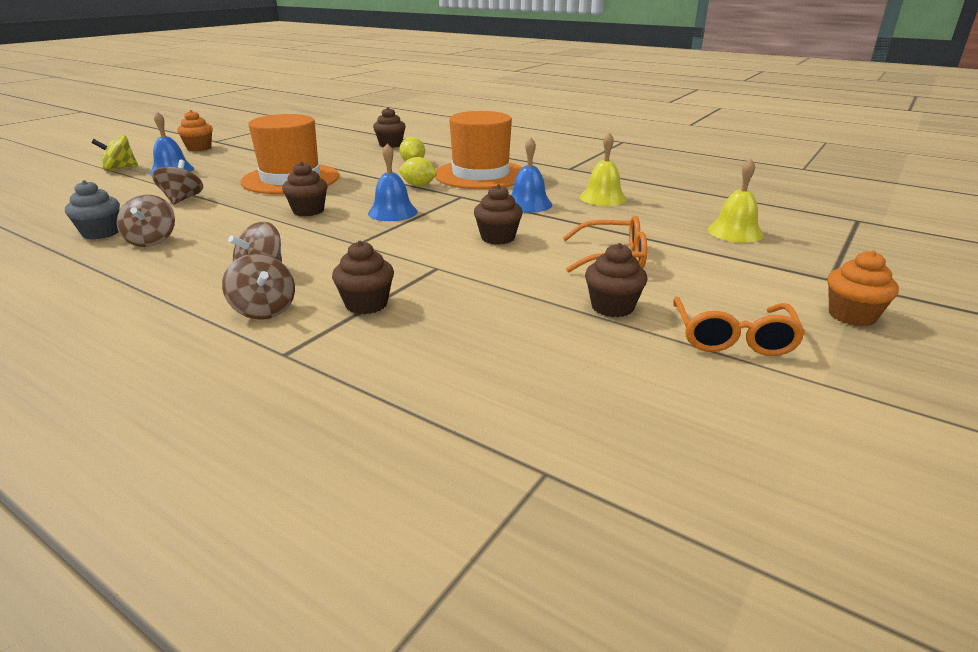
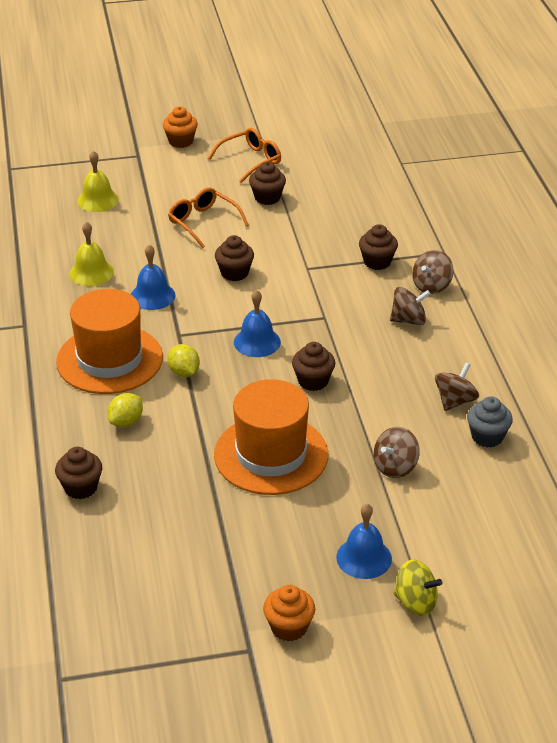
camera: 135 degrees left, 10 degrees up
(264, 310) = (431, 286): brown spinning top -> brown spinning top turned 150 degrees counterclockwise

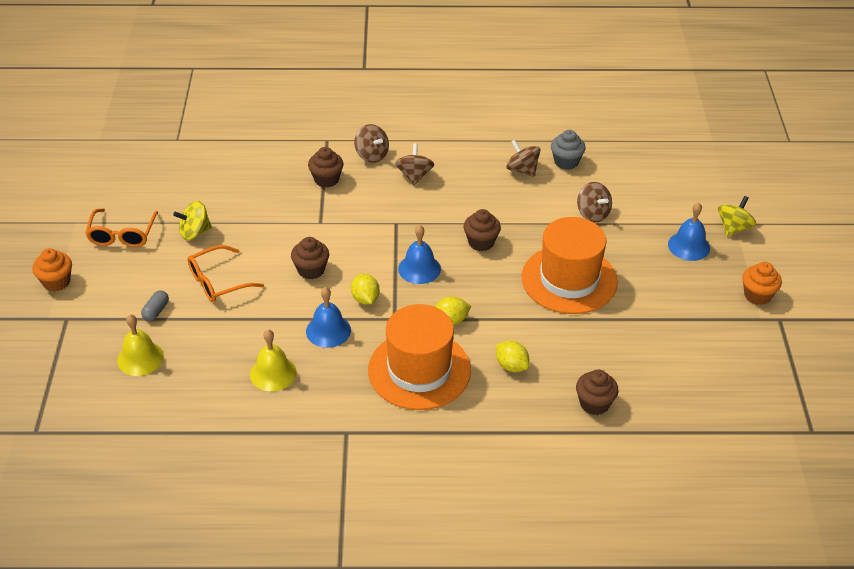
camera: 80 degrees left, 5 degrees up
(156, 197) = (156, 311): none -> grey capsule
(202, 312) = (365, 299): none -> yellow lemon
(251, 161) = (122, 235): orange glasses -> orange glasses turned 150 degrees counterclockwise
(267, 198) = (194, 232): brown cupcake -> yellow spinning top

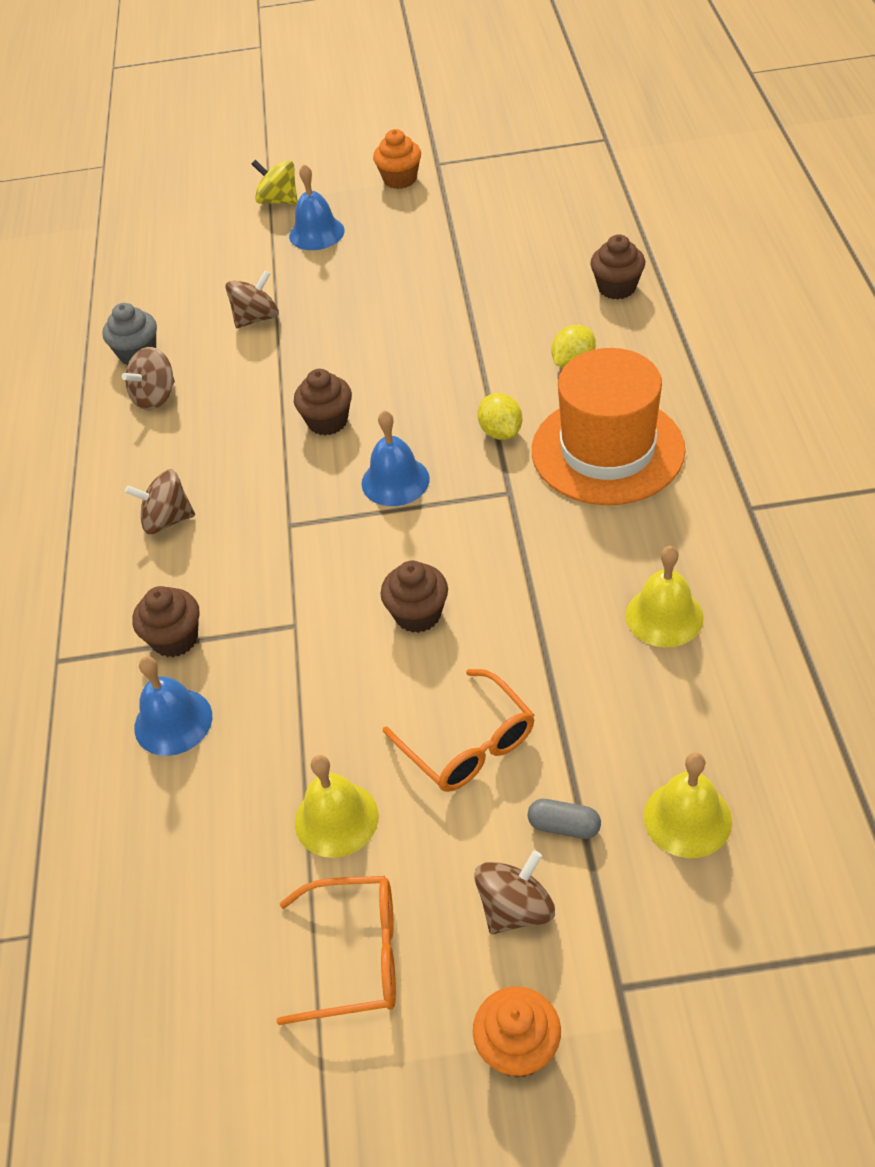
camera: 90 degrees left, 5 degrees up
(194, 232) = (336, 819): yellow spinning top -> yellow bell
(328, 330) = (554, 565): blue bell -> blue bell (173, 721)
(365, 299) = (474, 533): yellow lemon -> none
(372, 155) = (107, 586): brown spinning top -> brown spinning top (515, 908)
(569, 279) = (396, 328): orange hat -> none

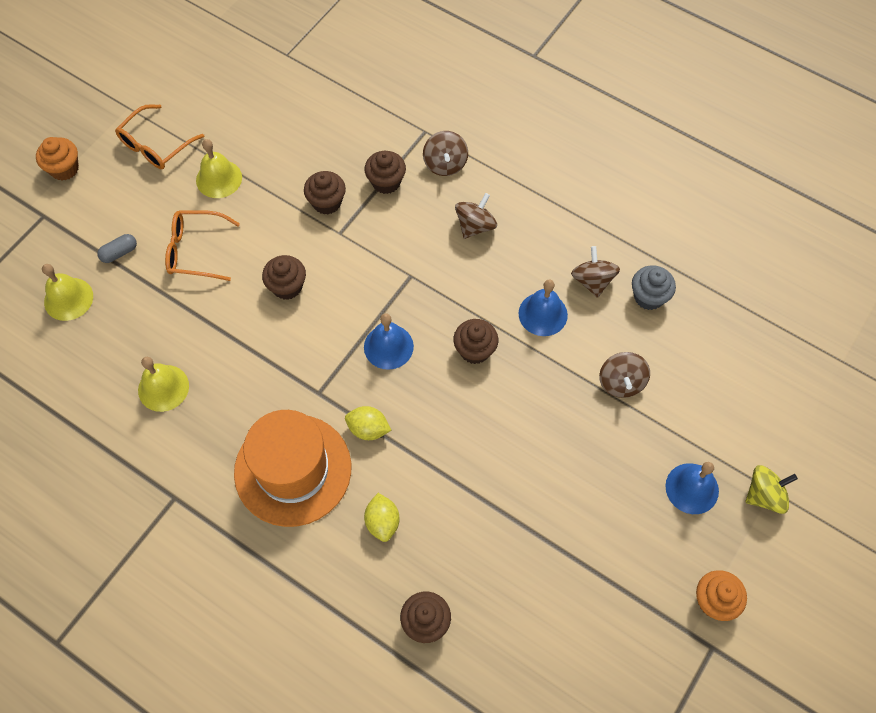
camera: 125 degrees right, 15 degrees up
(173, 721) = (337, 154): blue bell -> blue bell (543, 314)
(261, 671) = (327, 202): none -> brown cupcake
(515, 908) = (110, 208): brown spinning top -> brown spinning top (445, 164)

